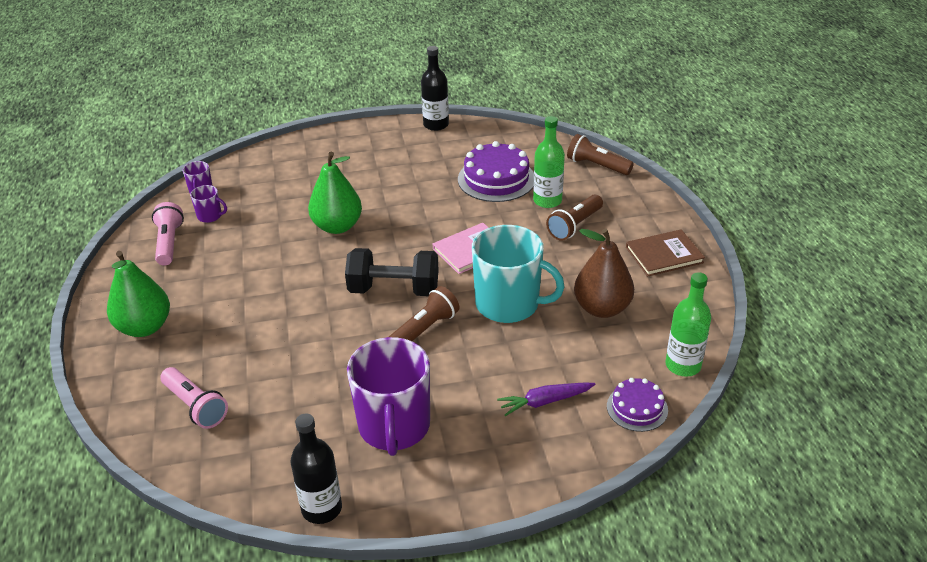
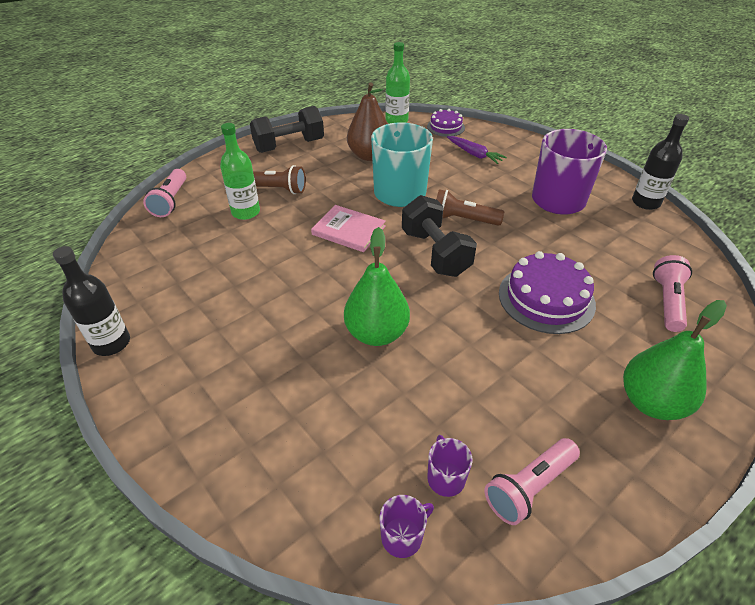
camera: 120 degrees left, 5 degrees up
(496, 179) = (222, 252): purple cake -> purple cake (546, 298)
(597, 166) = (171, 201): brown flashlight -> pink flashlight
(664, 255) = (289, 146): brown book -> black dumbbell

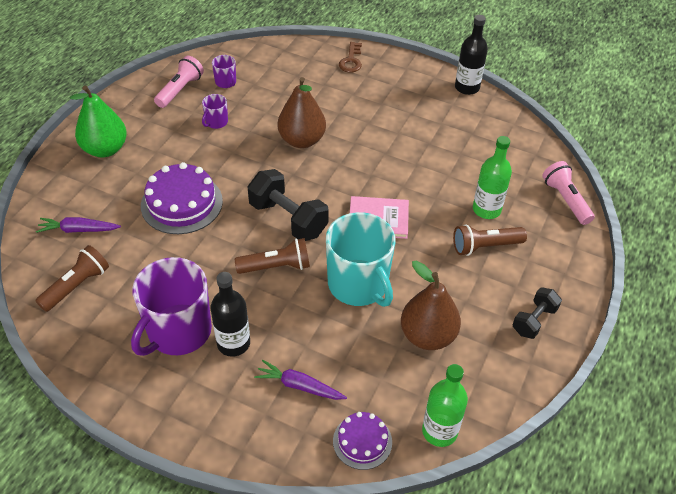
camera: 155 degrees right, 5 degrees up
(217, 453) = (351, 61): none -> brown key
(289, 146) = (534, 320): black dumbbell -> black dumbbell, size x0.60
(376, 333) = (302, 140): green pear -> brown pear
(402, 536) = (239, 58): purple mug -> purple mug (216, 122)
(645, 202) = (76, 360): black bottle -> black bottle (233, 343)
(657, 251) = (76, 286): none -> brown flashlight
(667, 302) = (78, 230): pink flashlight -> purple carrot

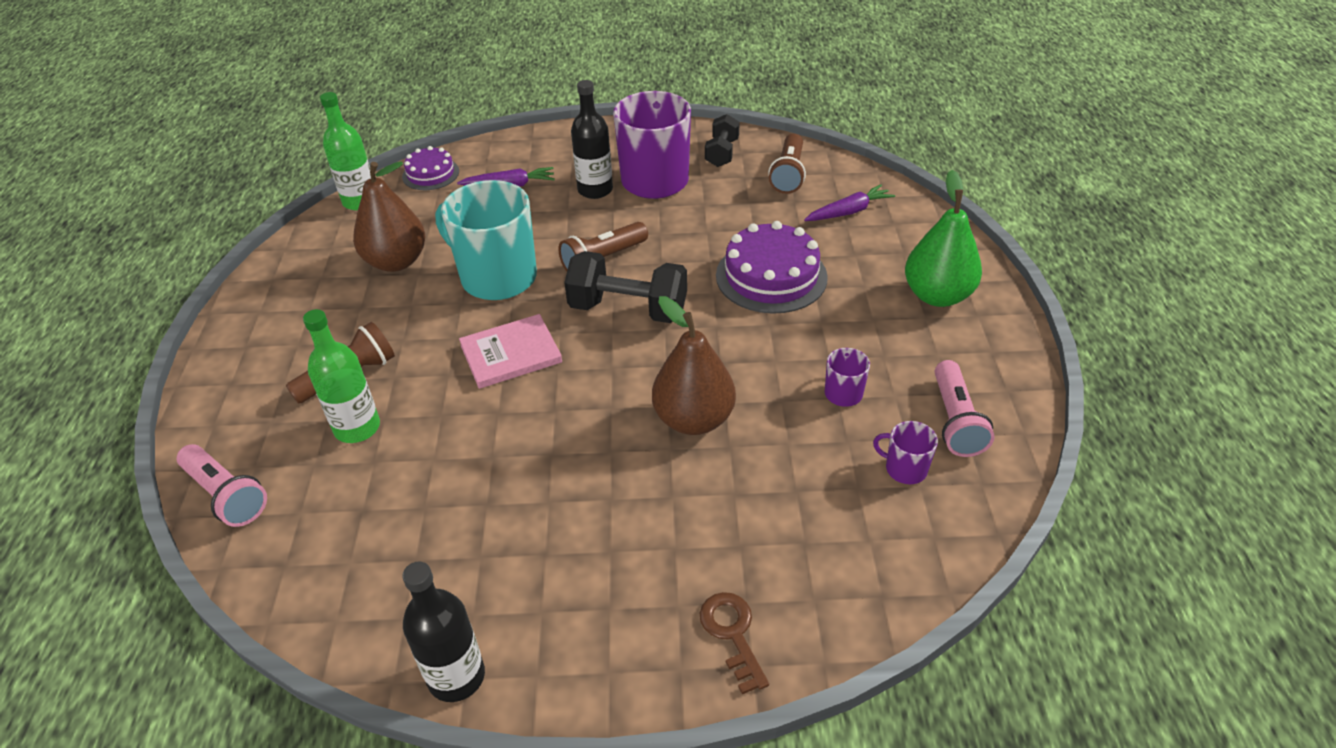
camera: 155 degrees right, 5 degrees down
(534, 320) = (271, 318): black dumbbell -> black dumbbell (722, 153)

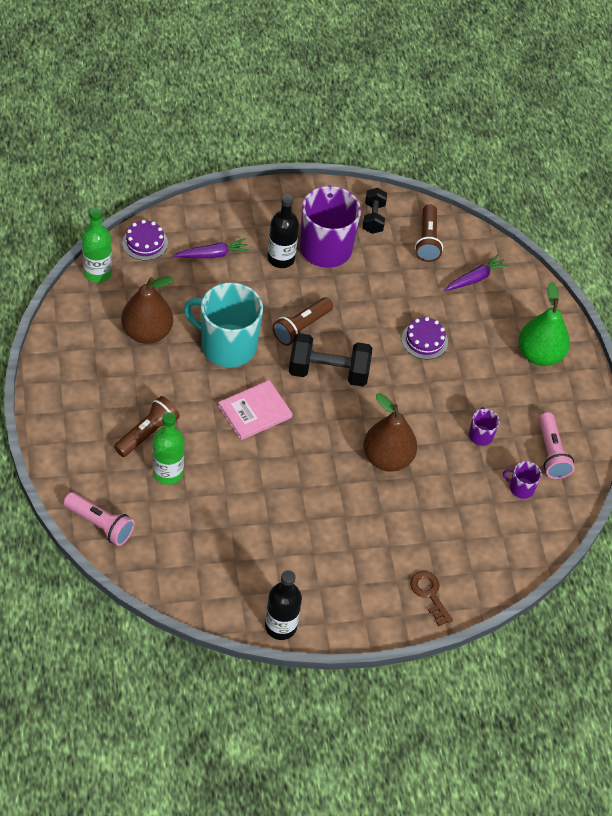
camera: 15 degrees left, 10 degrees up
(771, 276) = (424, 340): purple cake -> purple cake, size x0.59

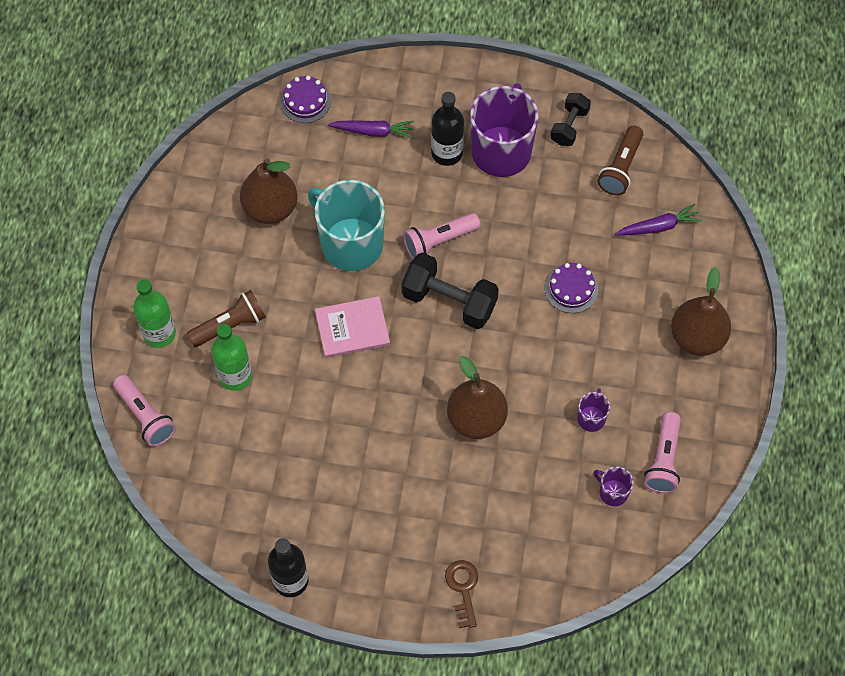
camera: 25 degrees right, 10 degrees up
(97, 273) = (242, 126): green bottle -> green bottle (159, 333)
(301, 327) = (439, 241): brown flashlight -> pink flashlight
(539, 355) = (697, 337): green pear -> brown pear

